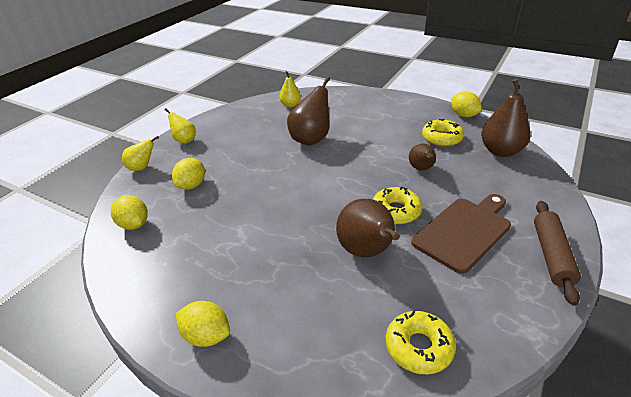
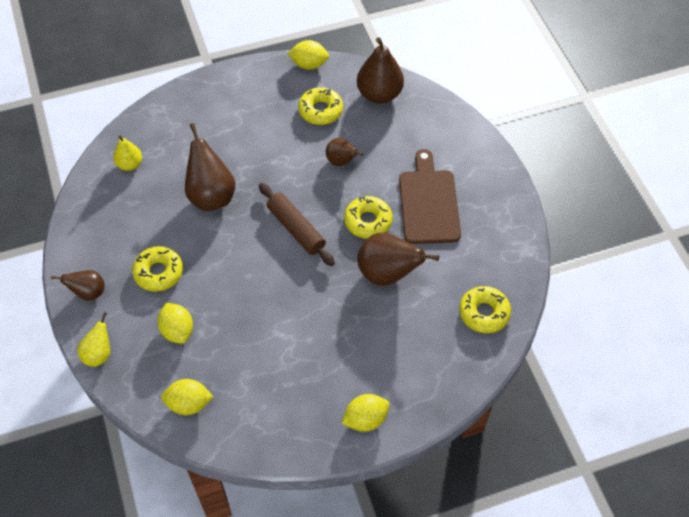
camera: 50 degrees left, 20 degrees up
(184, 140) = (88, 292): yellow pear -> brown pear
(228, 154) = (158, 272): none -> yellow donut
(552, 255) = (494, 181): brown rolling pin -> brown rolling pin (296, 229)

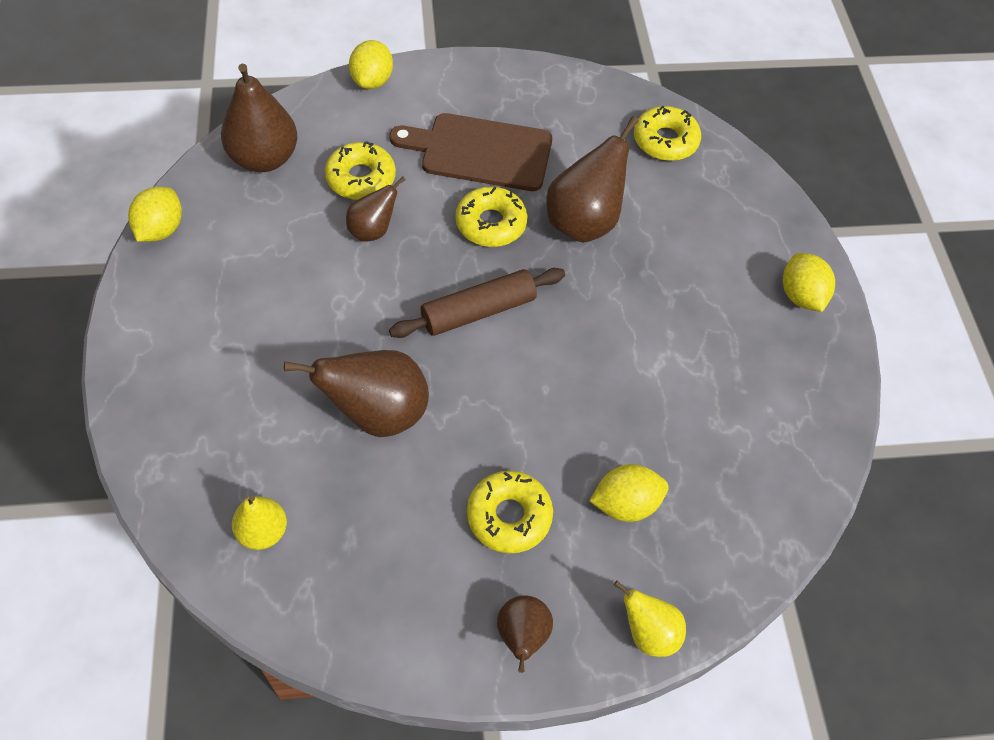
camera: 80 degrees left, 0 degrees up
(189, 404) = (755, 507): yellow lemon -> yellow lemon (372, 81)
(320, 110) = (263, 235): yellow donut -> yellow donut (361, 178)

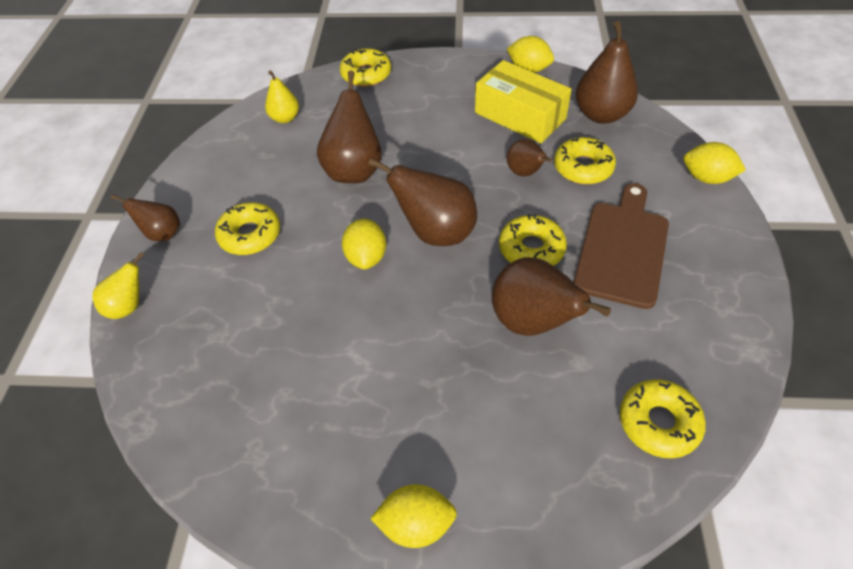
camera: 105 degrees right, 5 degrees down
(154, 434) = (366, 74): none -> yellow donut
(264, 237) = (520, 115): none -> yellow box
(478, 311) = (435, 232): brown rolling pin -> brown pear
(625, 504) = (232, 308): yellow lemon -> yellow lemon (366, 257)

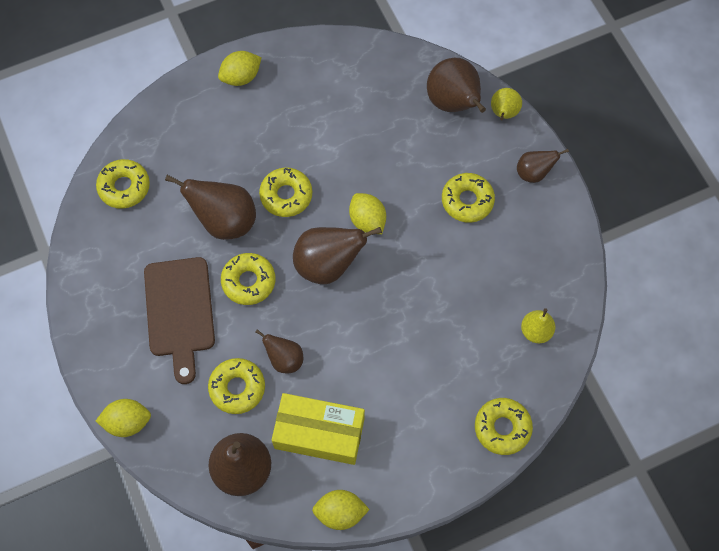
camera: 150 degrees right, 15 degrees up
(354, 170) = (431, 298): brown pear -> brown pear (453, 103)
(442, 320) = (286, 195): none -> yellow donut

